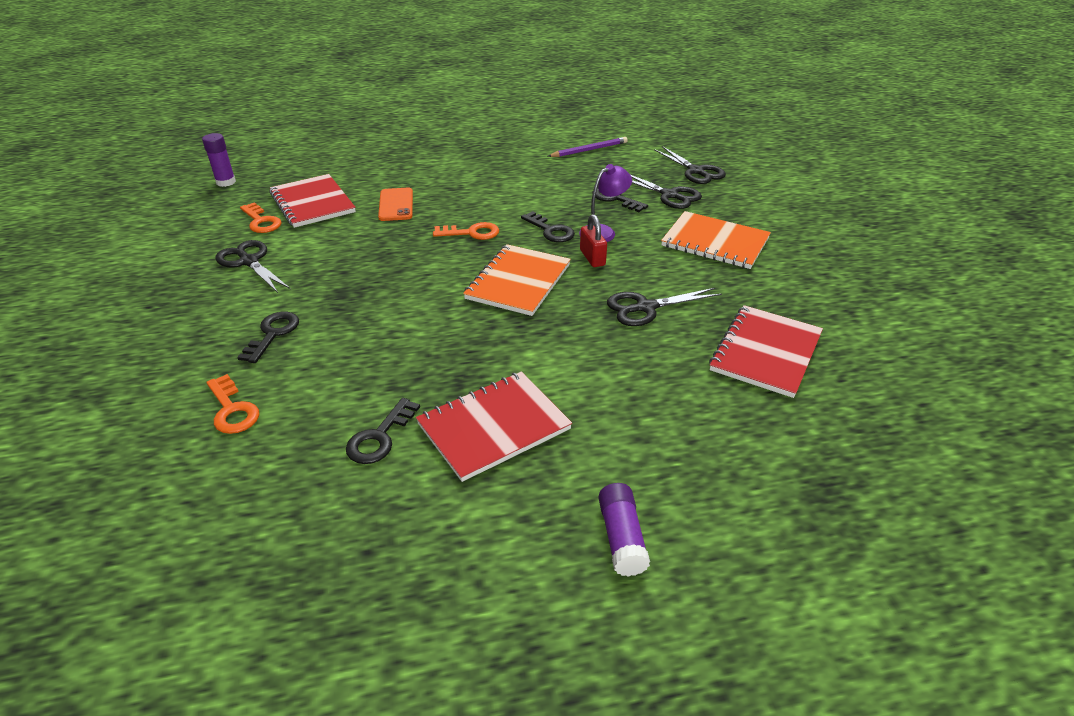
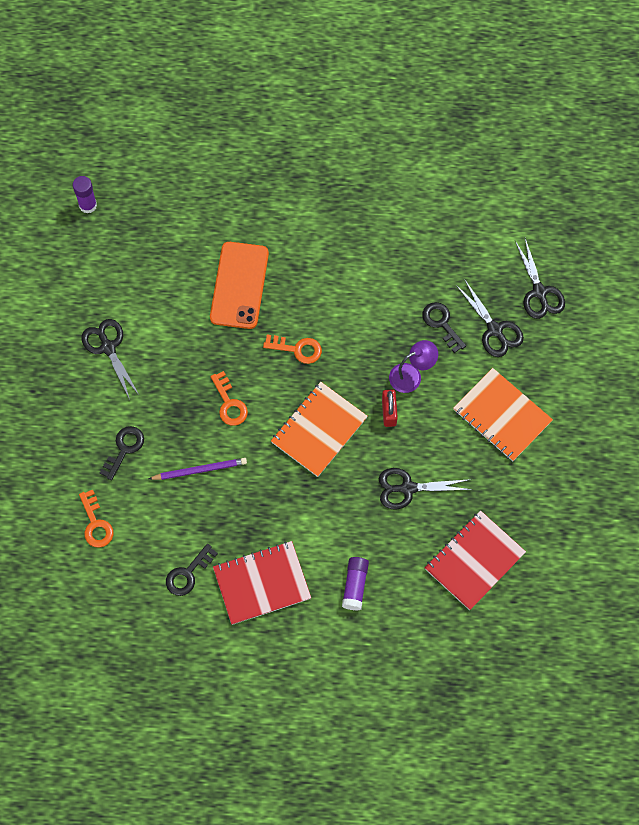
camera: 15 degrees right, 30 degrees up
(261, 221) = (119, 286): orange key -> orange key (229, 404)
(312, 203) = (165, 263): red notebook -> none
(396, 205) = (239, 285): orange phone -> orange phone, size x1.57
(550, 231) = (366, 363): black key -> none
(589, 150) = (449, 223): purple pencil -> purple pencil (200, 470)
(621, 538) = (313, 689): purple glue stick -> purple glue stick (355, 585)

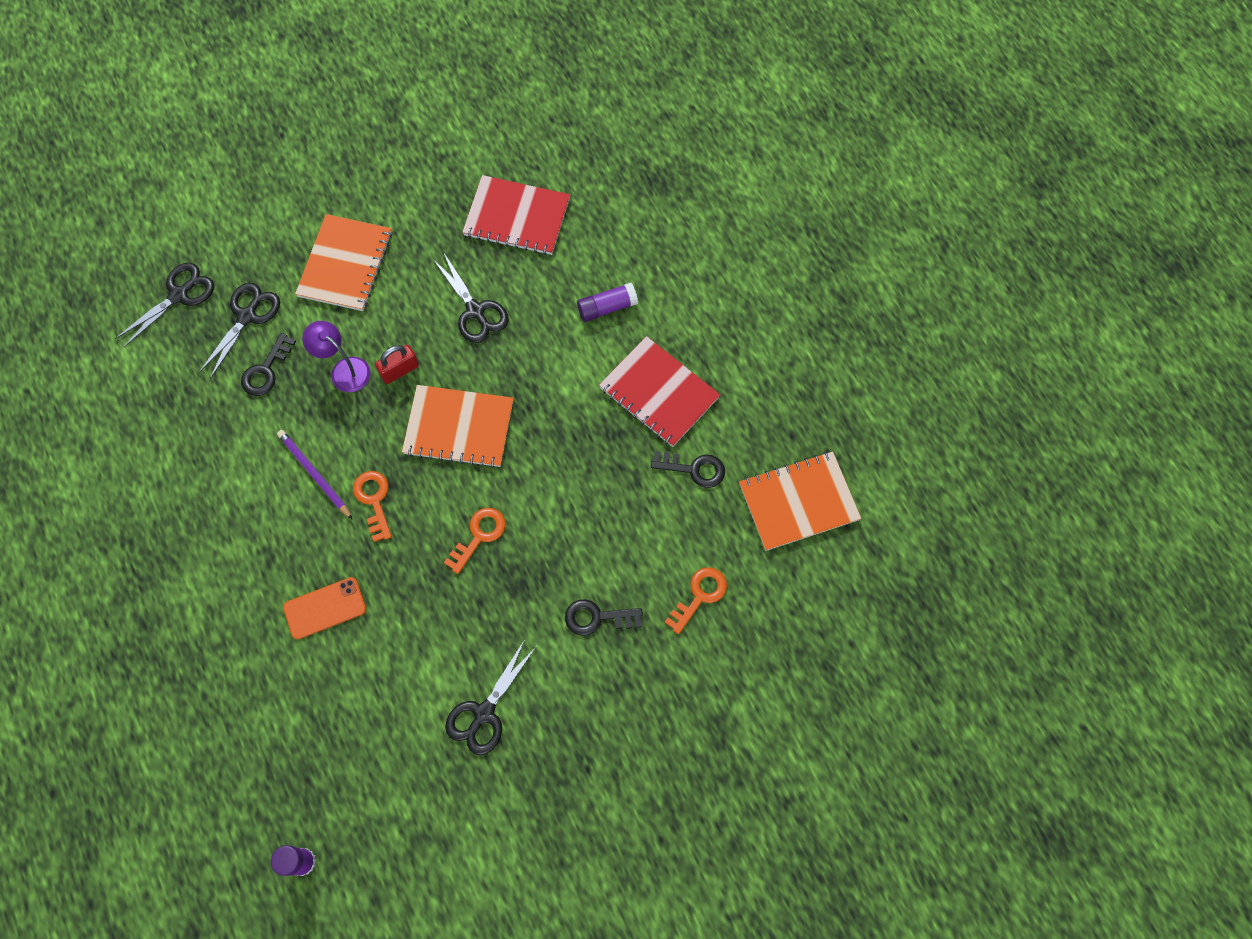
camera: 120 degrees left, 0 degrees up
(118, 632) = (798, 502): none -> orange notebook
(200, 470) = (574, 522): purple pencil -> purple pencil (314, 474)
(239, 285) = (325, 608): orange phone -> orange phone, size x0.64

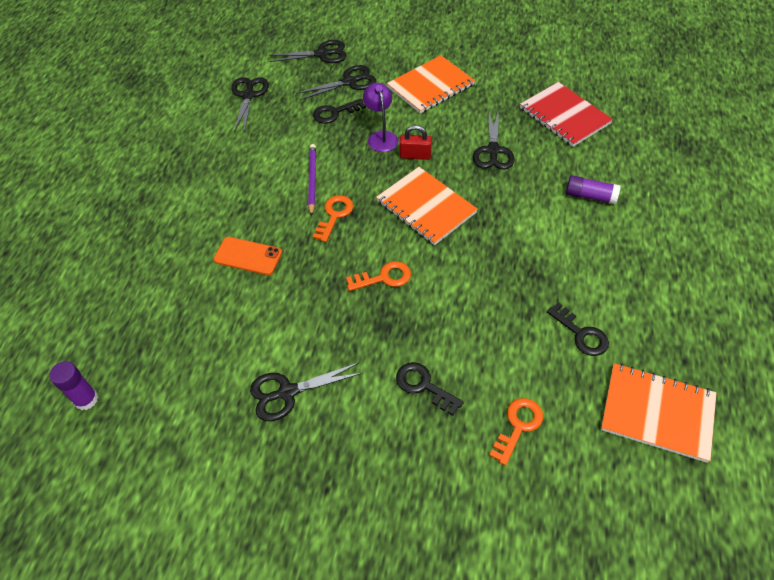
camera: 40 degrees right, 15 degrees down
(142, 411) = (248, 95): none -> black scissors
(659, 393) = (590, 268): red notebook -> none
(700, 595) = (518, 426): orange key -> orange key turned 45 degrees counterclockwise

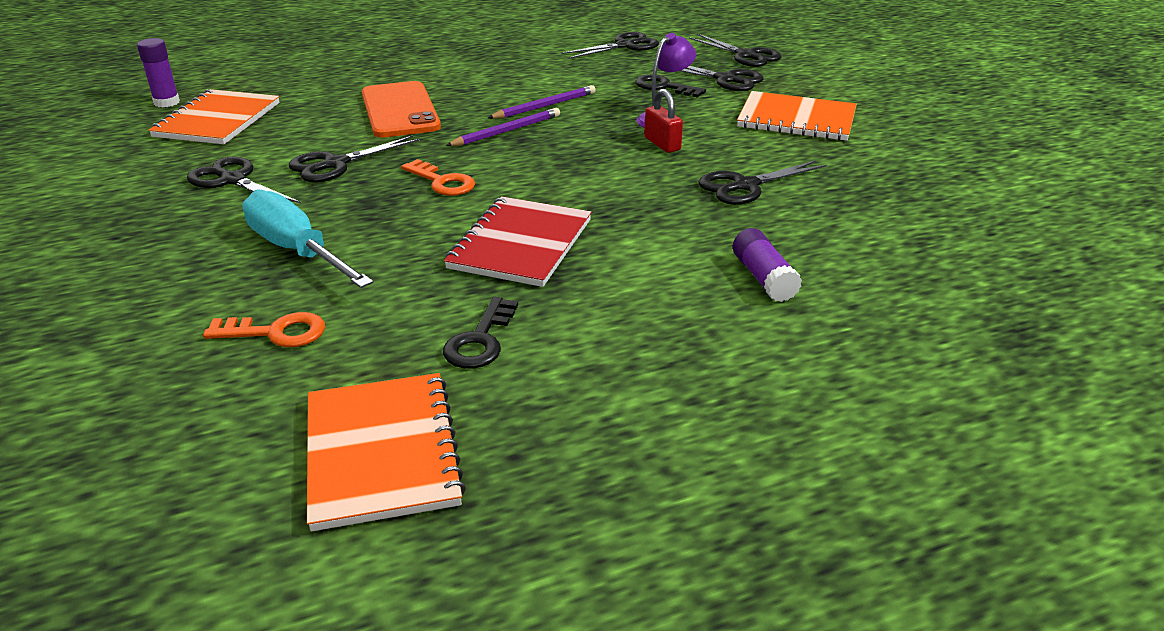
camera: 55 degrees right, 20 degrees down
(248, 256) = (400, 110): orange phone -> orange phone, size x1.57
(310, 324) = (335, 164): none -> black scissors
(334, 215) = (507, 131): orange key -> purple pencil
(423, 385) = (297, 250): black key -> turquoise screwdriver
(426, 207) = (584, 173): orange notebook -> orange notebook (218, 120)
(564, 116) = (898, 216): red notebook -> red notebook (521, 244)

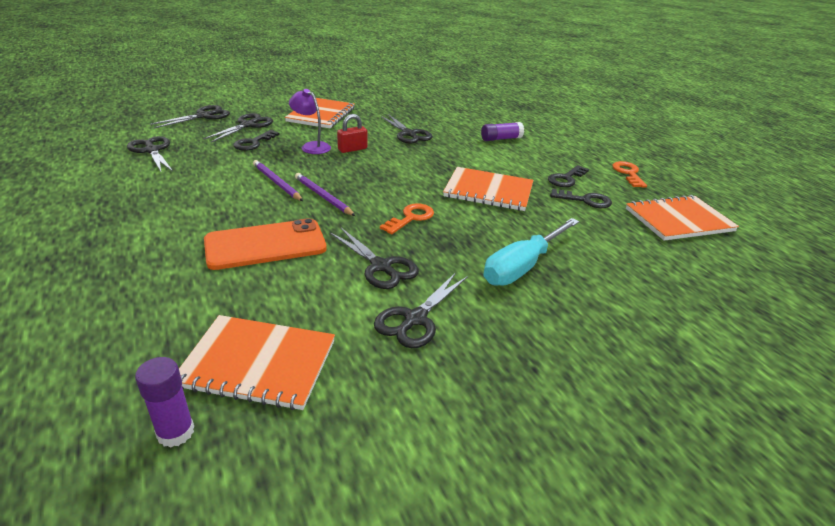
camera: 95 degrees left, 0 degrees up
(276, 332) = (615, 260): orange key -> orange key (628, 173)
(521, 244) = (488, 191): red notebook -> orange notebook
(574, 333) = (566, 179): none -> black key

